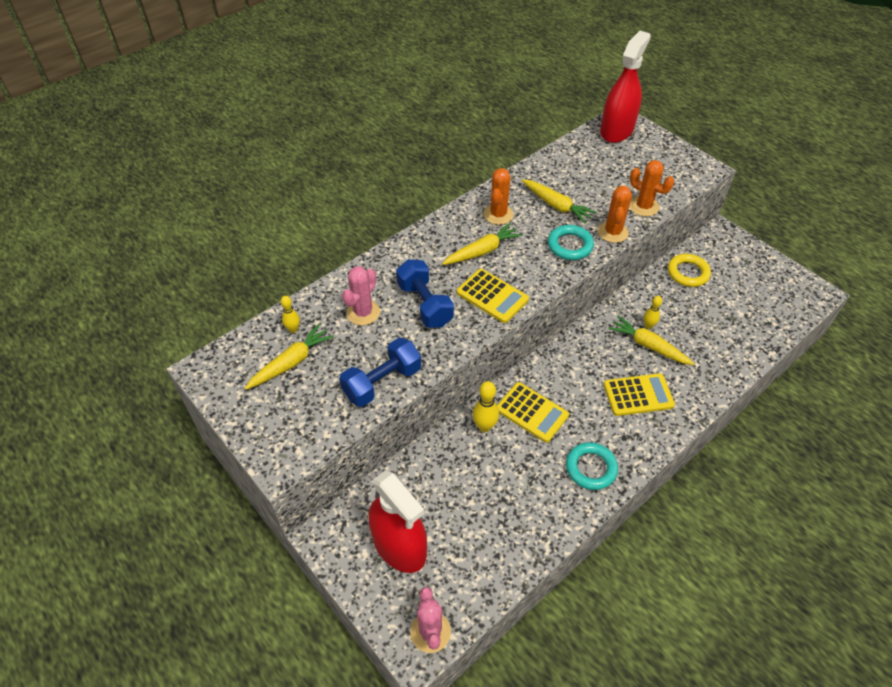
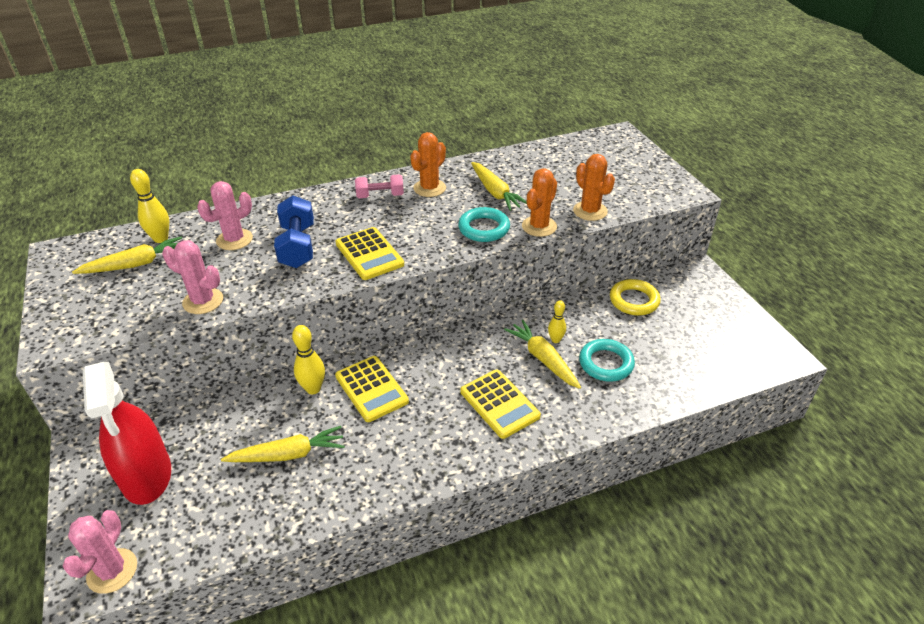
camera: 20 degrees right, 10 degrees down
(293, 329) = (161, 239): yellow bowling pin -> yellow bowling pin, size x1.55
(382, 382) = (203, 301): blue dumbbell -> pink cactus
(460, 233) = (380, 196): none -> pink dumbbell
(482, 251) = (390, 214): yellow carrot -> yellow carrot (288, 454)
(591, 468) = (397, 461): turquoise ring -> turquoise ring (606, 363)
(616, 130) = (607, 142): red spray bottle -> none
(638, 395) = (499, 404): yellow calculator -> yellow calculator turned 45 degrees clockwise

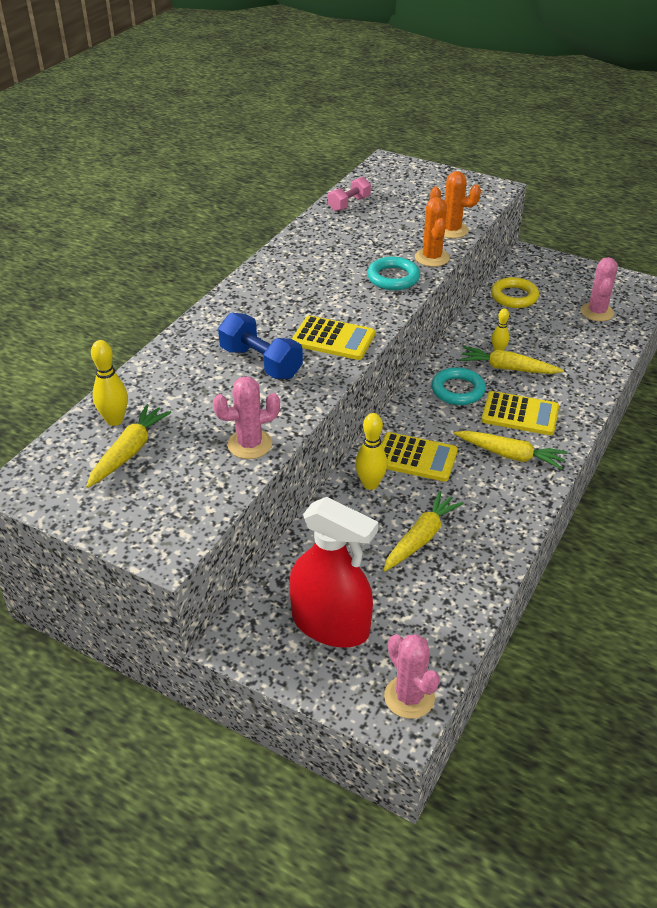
camera: 40 degrees left, 0 degrees up
(234, 240) = (192, 386): pink cactus -> pink cactus (597, 312)
(380, 196) = (267, 291): pink dumbbell -> pink dumbbell (349, 204)
(429, 188) = (300, 266): orange cactus -> none
(495, 192) = (360, 247): yellow carrot -> yellow carrot (510, 455)
(606, 363) = (551, 349): turquoise ring -> turquoise ring (457, 390)

